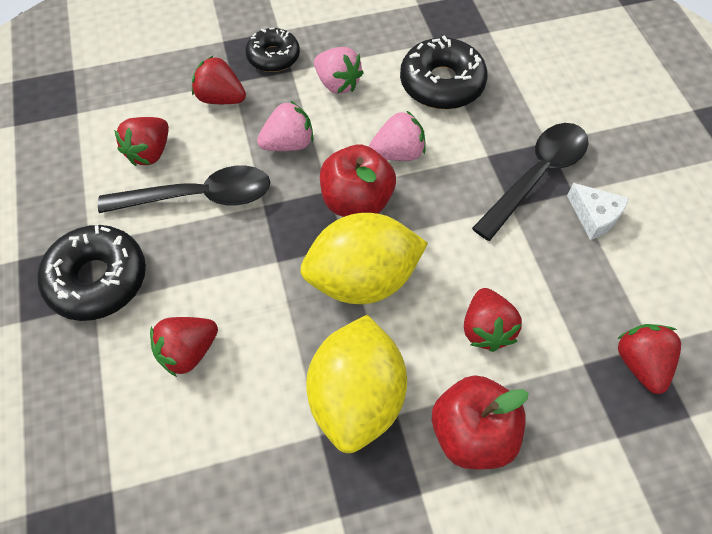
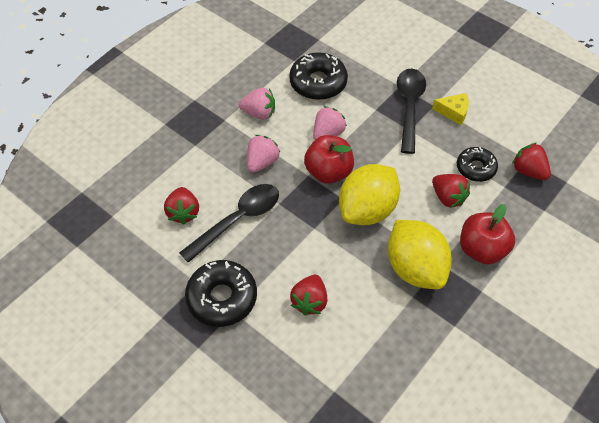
camera: 35 degrees left, 5 degrees down
(221, 98) = (197, 158): red strawberry -> none
(273, 56) = (206, 117): black donut -> black donut (475, 168)
(594, 216) = (453, 112): white cheese -> yellow cheese

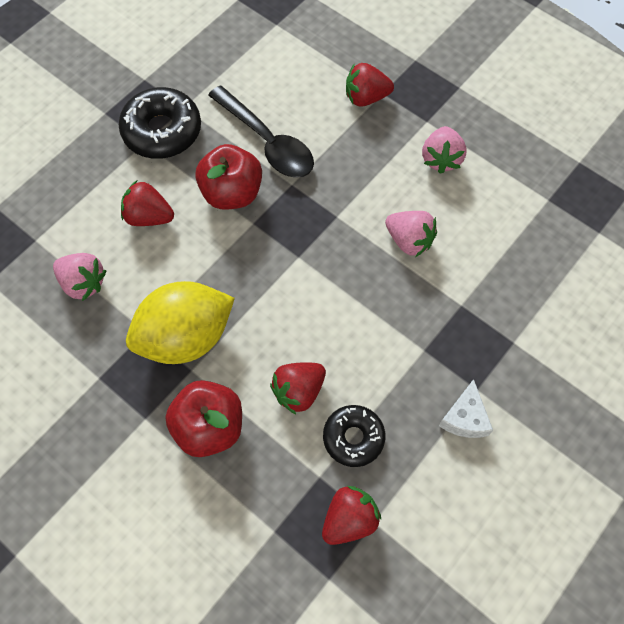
camera: 90 degrees right, 10 degrees up
(183, 213) = (279, 88): red strawberry -> red strawberry (366, 97)
(262, 162) = (357, 164): pink strawberry -> pink strawberry (83, 283)
(318, 82) = (507, 230): black donut -> none
(328, 172) = (342, 240): red apple -> red apple (232, 193)
(367, 210) = (279, 285): yellow lemon -> none
(409, 107) = (470, 352): black spoon -> none
(453, 112) = (465, 418): yellow cheese -> white cheese

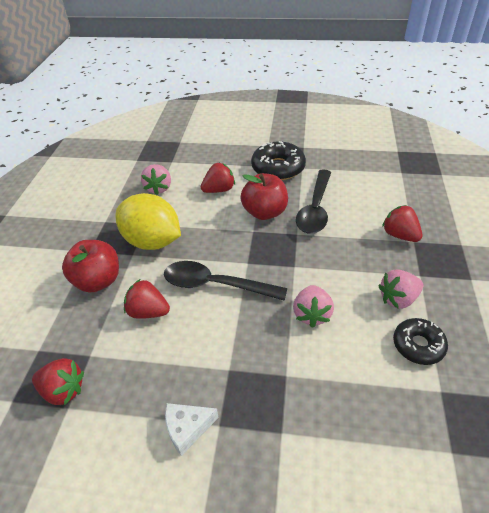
camera: 60 degrees right, 20 degrees down
(149, 217) = (219, 190): red strawberry -> red strawberry turned 75 degrees clockwise
(308, 305) = (216, 285): none -> black spoon
(353, 438) = (129, 360): black donut -> black donut (418, 345)

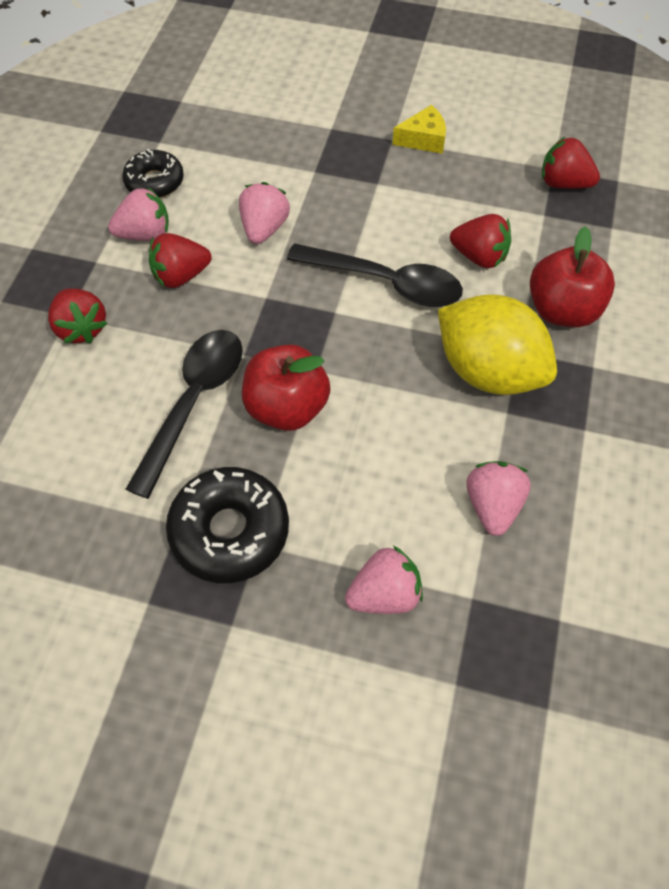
camera: 175 degrees left, 15 degrees up
(187, 429) = (423, 139): white cheese -> yellow cheese
(208, 158) = (384, 594): none -> pink strawberry
(219, 190) = (366, 480): red strawberry -> red strawberry (181, 276)

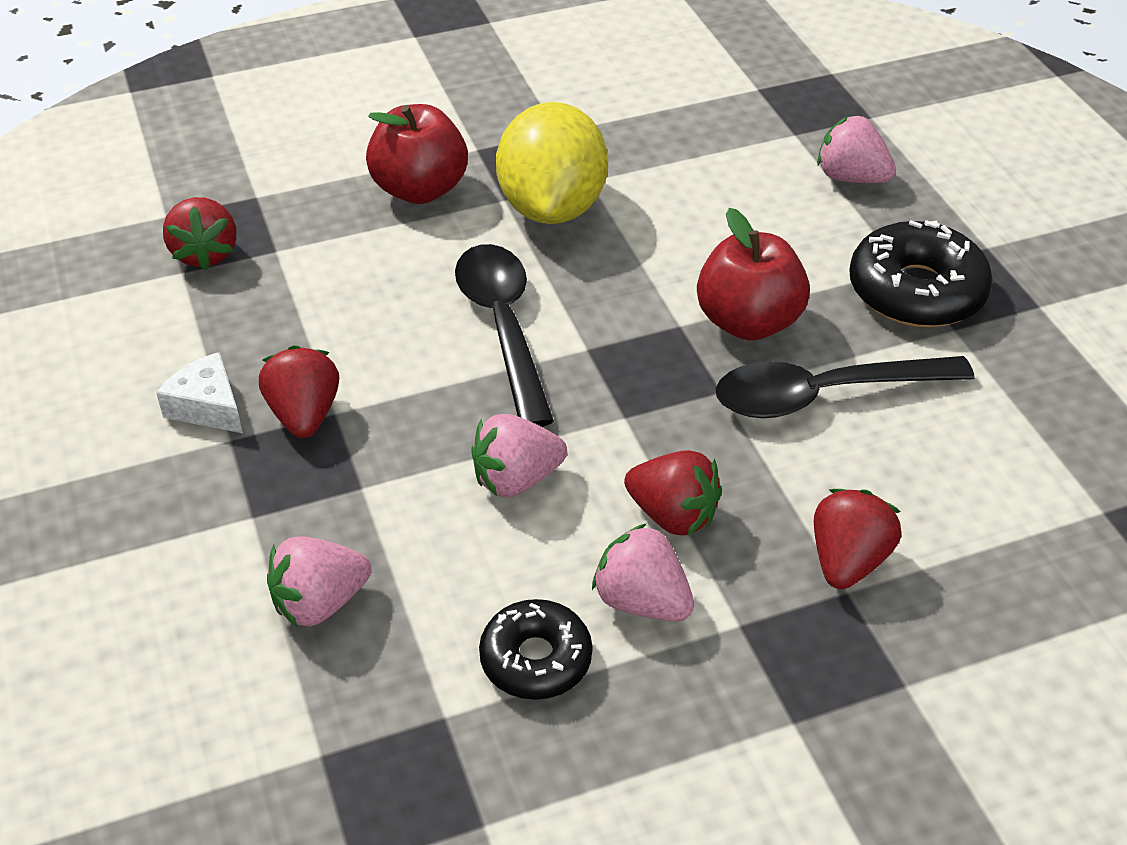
camera: 125 degrees left, 15 degrees down
(423, 139) = (207, 407): yellow cheese -> white cheese
(479, 256) = (393, 273): red strawberry -> red strawberry (304, 415)
(492, 505) = (699, 153): pink strawberry -> pink strawberry (320, 603)

